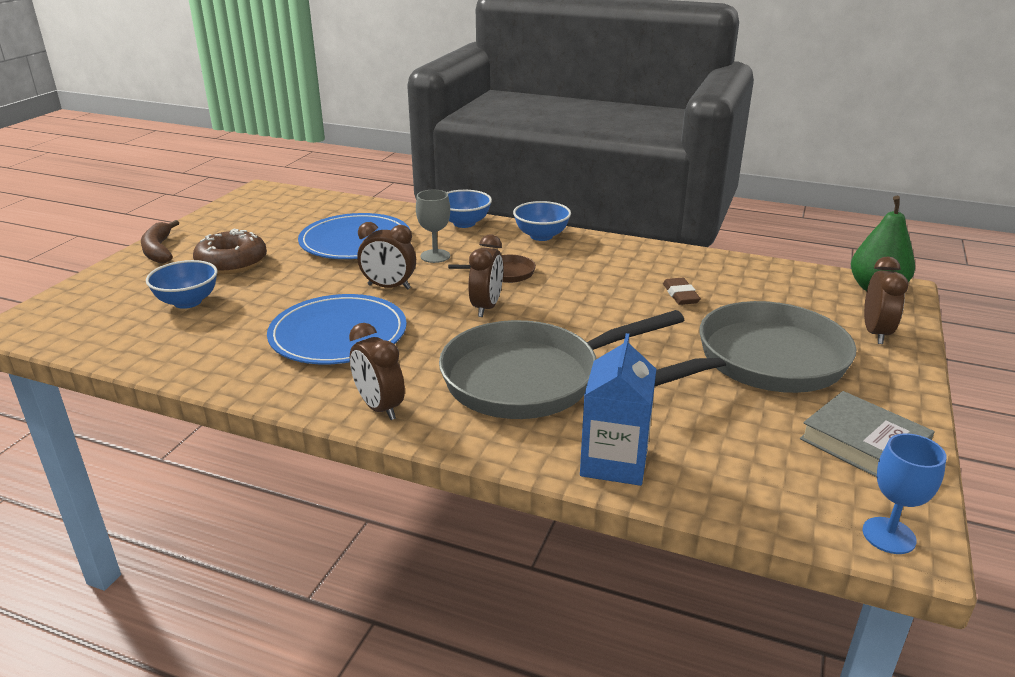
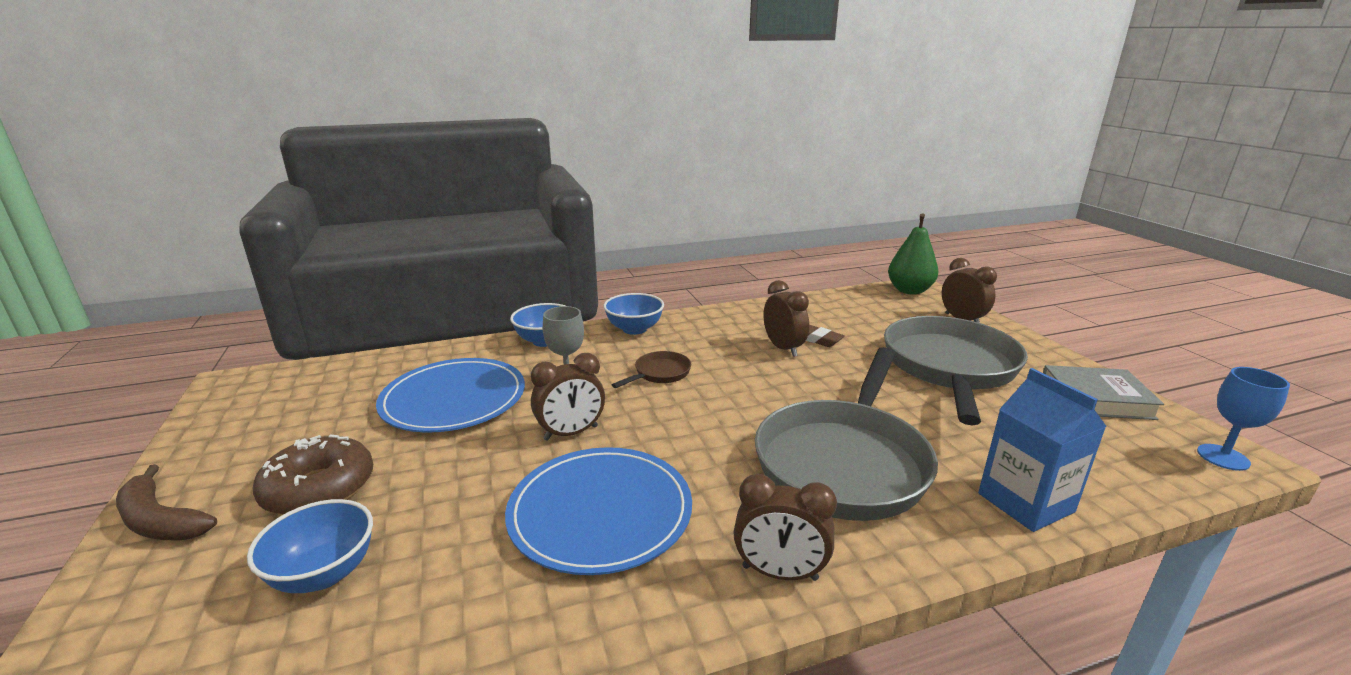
camera: 40 degrees left, 5 degrees down
(486, 307) = (697, 412): brown clock -> brown clock (783, 348)

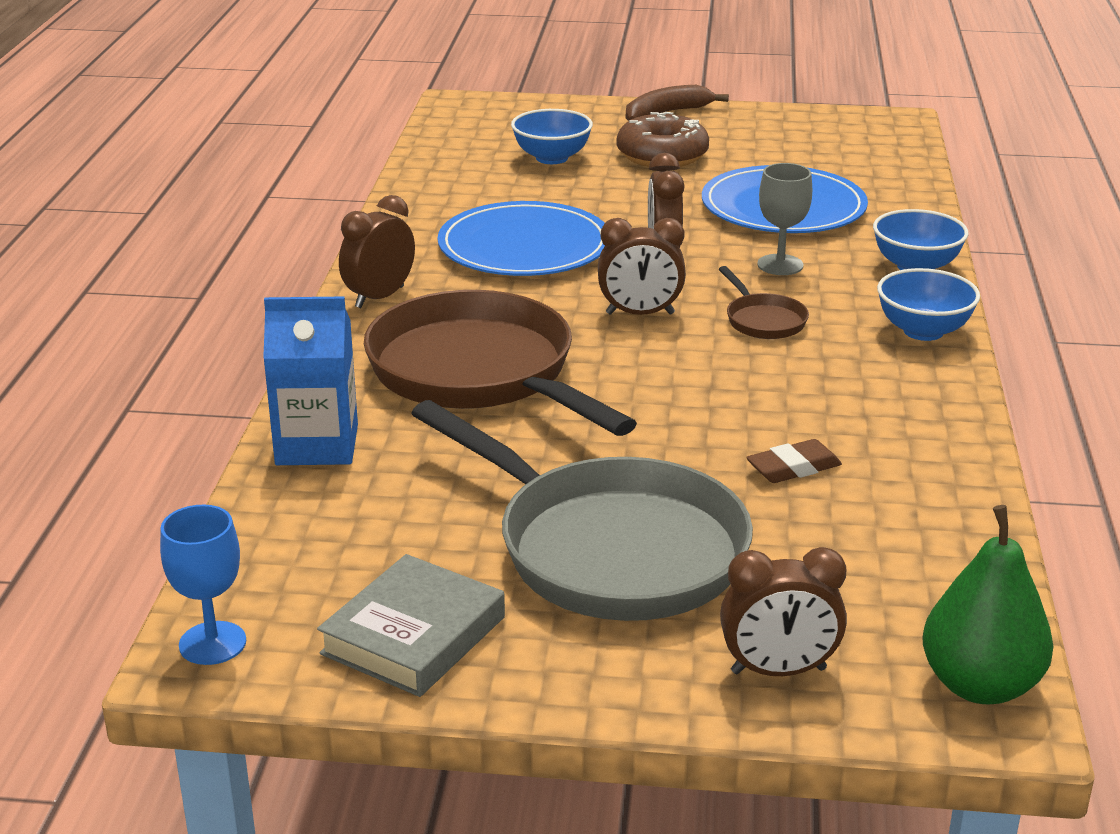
camera: 115 degrees right, 5 degrees up
(783, 348) = (779, 428): brown clock -> brown clock (640, 314)
(844, 462) = (479, 373): grey pan -> brown pan

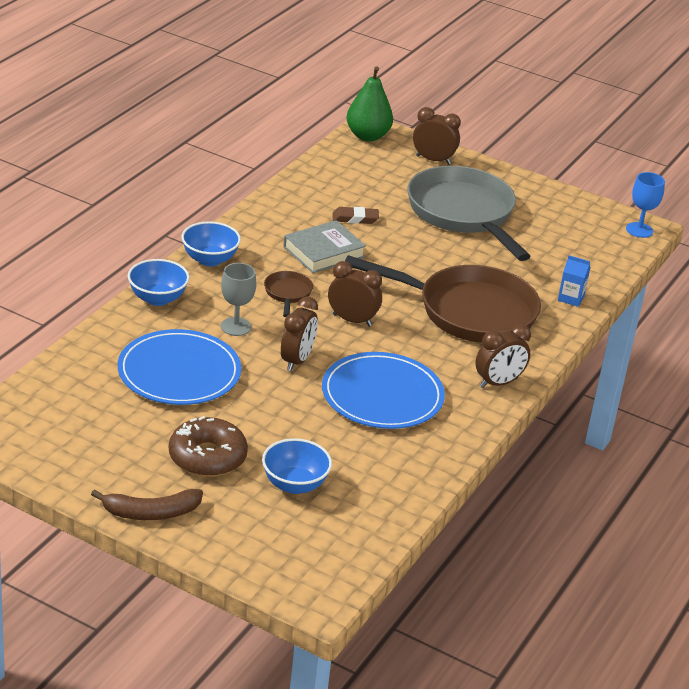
camera: 160 degrees left, 5 degrees up
(317, 445) = (571, 298): blue carton -> blue carton, size x0.56
(414, 635) = (560, 209): grey book -> grey book (323, 252)
(479, 373) = (469, 311): brown pan -> brown pan turned 60 degrees counterclockwise

